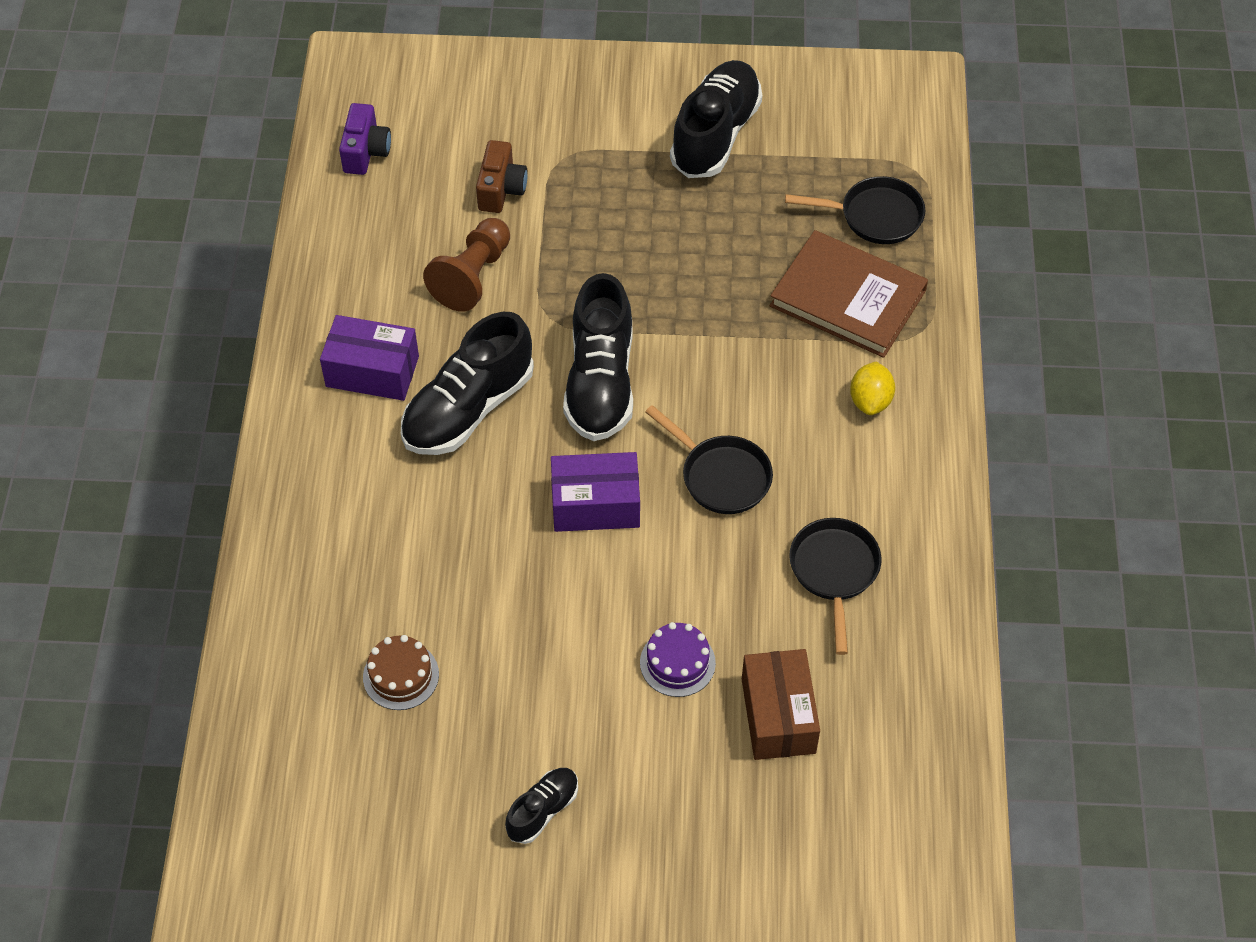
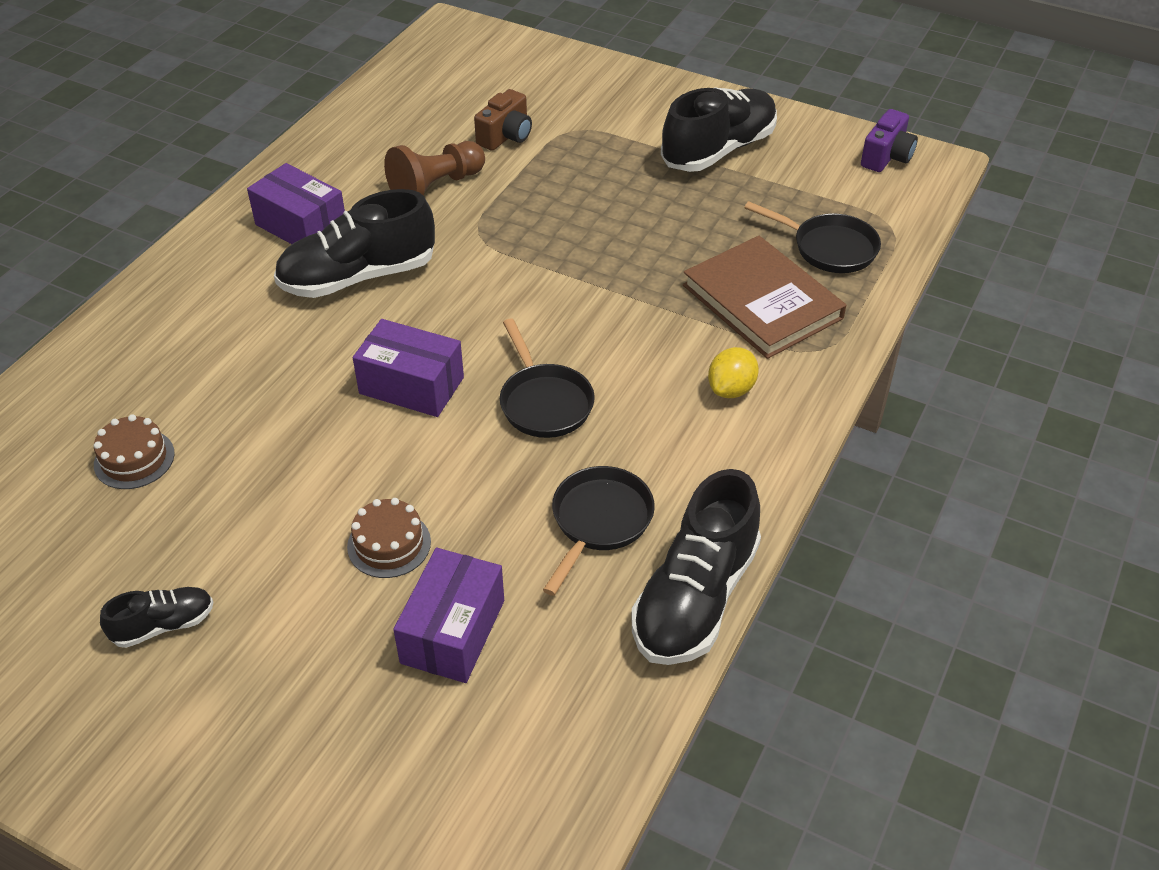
camera: 25 degrees right, 10 degrees down
(366, 152) = (416, 83): purple camera -> purple camera (886, 157)
(600, 382) = (487, 294): black shoe -> black shoe (695, 598)
(677, 662) = (389, 544): purple cake -> brown cake
(778, 716) = (453, 631): brown box -> purple box

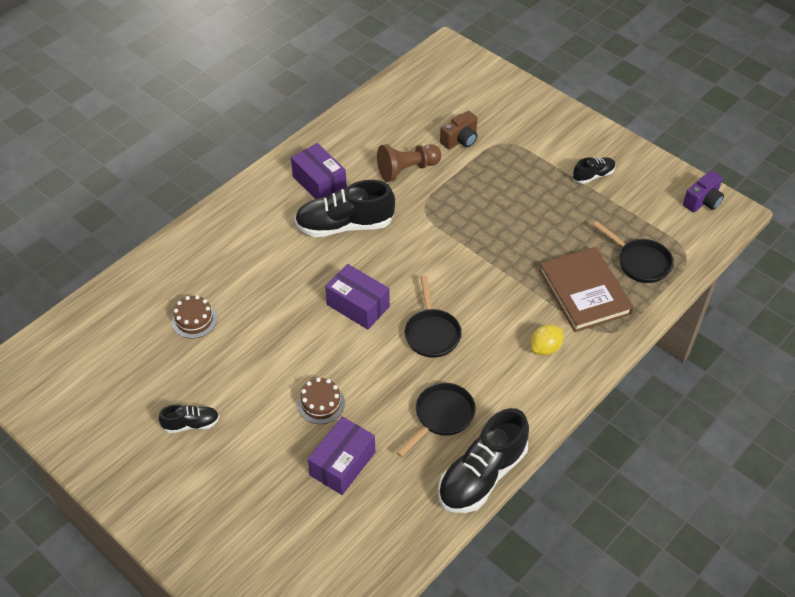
camera: 15 degrees right, 5 degrees up
(718, 150) = (593, 175): black shoe -> black shoe, size x0.51

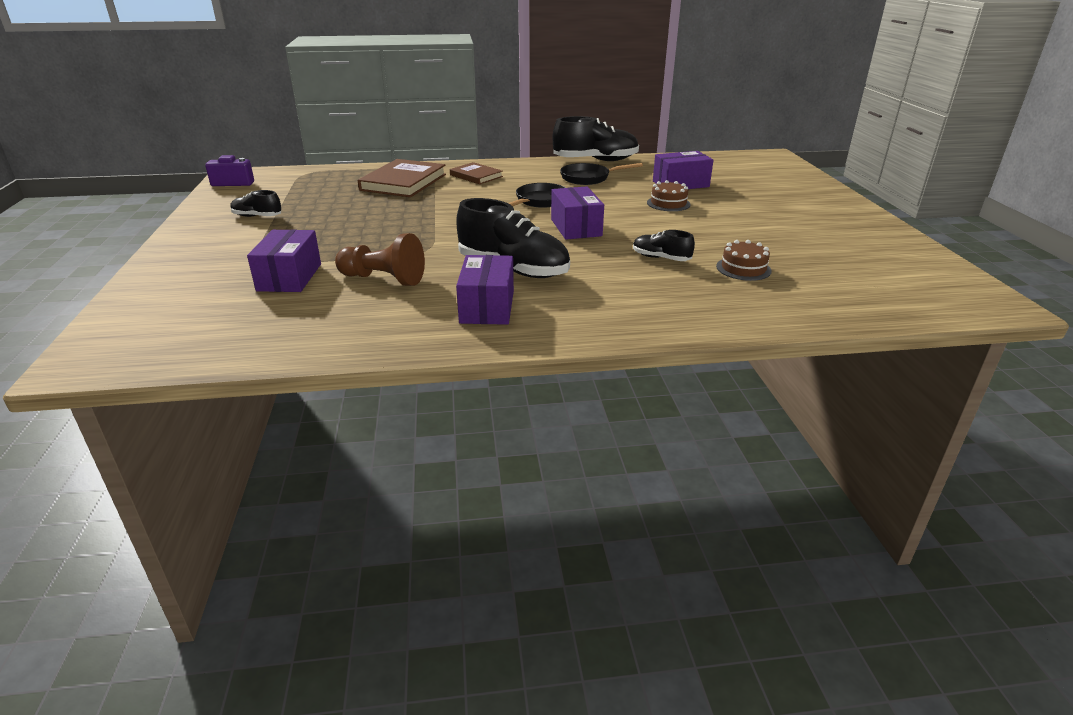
camera: 140 degrees left, 20 degrees down
(191, 424) = (788, 225): black shoe -> black shoe (661, 258)
(460, 140) = (289, 277): brown camera -> purple box
(545, 348) = (476, 176): yellow lemon -> brown book
(640, 262) = (341, 179): black pan -> none

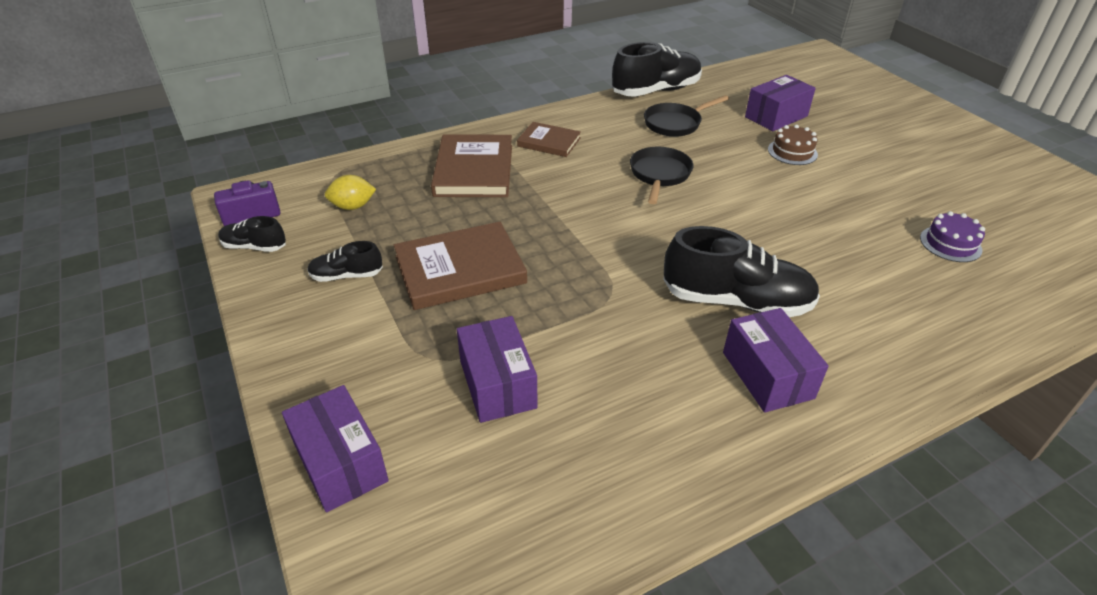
camera: 20 degrees left, 10 degrees up
(300, 188) = (353, 206): none -> yellow lemon
(333, 225) = (460, 270): none -> brown book
(383, 279) = (612, 357): brown pawn -> none
(576, 227) = (737, 213): purple box -> purple box (340, 462)
(661, 258) = (863, 246): black shoe -> black shoe (254, 247)
(743, 268) = (950, 244): brown cake -> purple cake

